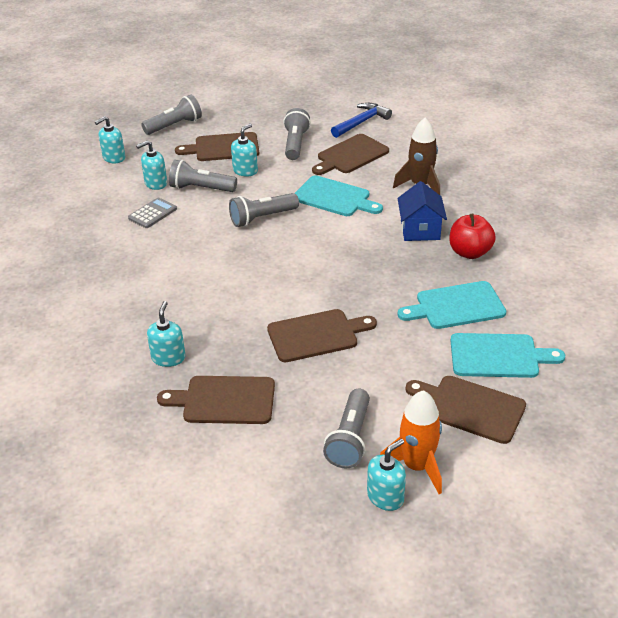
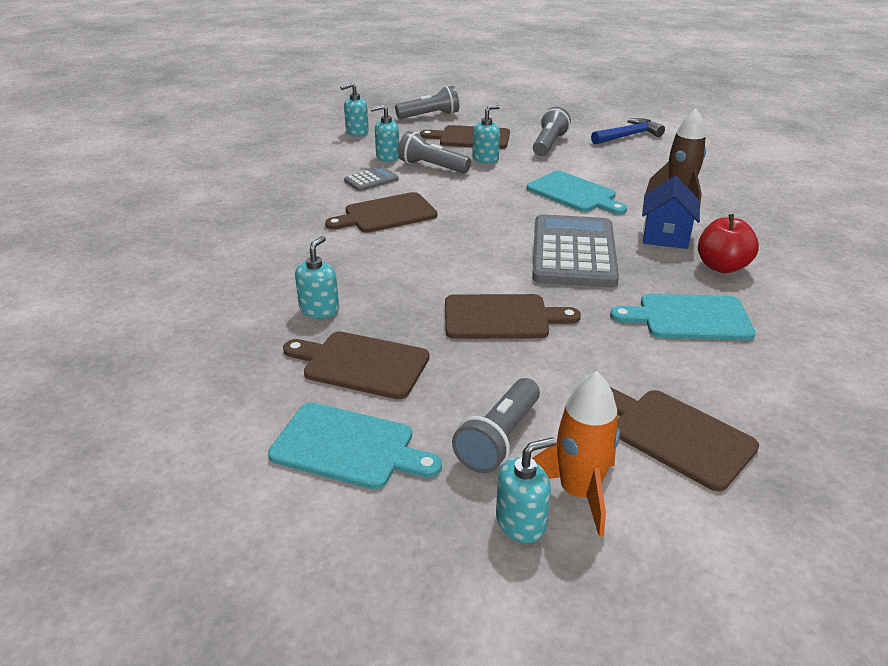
camera: 15 degrees right, 5 degrees down
(262, 218) = (485, 200): grey flashlight -> none
(350, 155) = (606, 161): brown cutting board -> brown cutting board (386, 214)
(352, 261) = (573, 252): none -> grey calculator
(499, 356) = (733, 382): turquoise cutting board -> turquoise cutting board (349, 447)

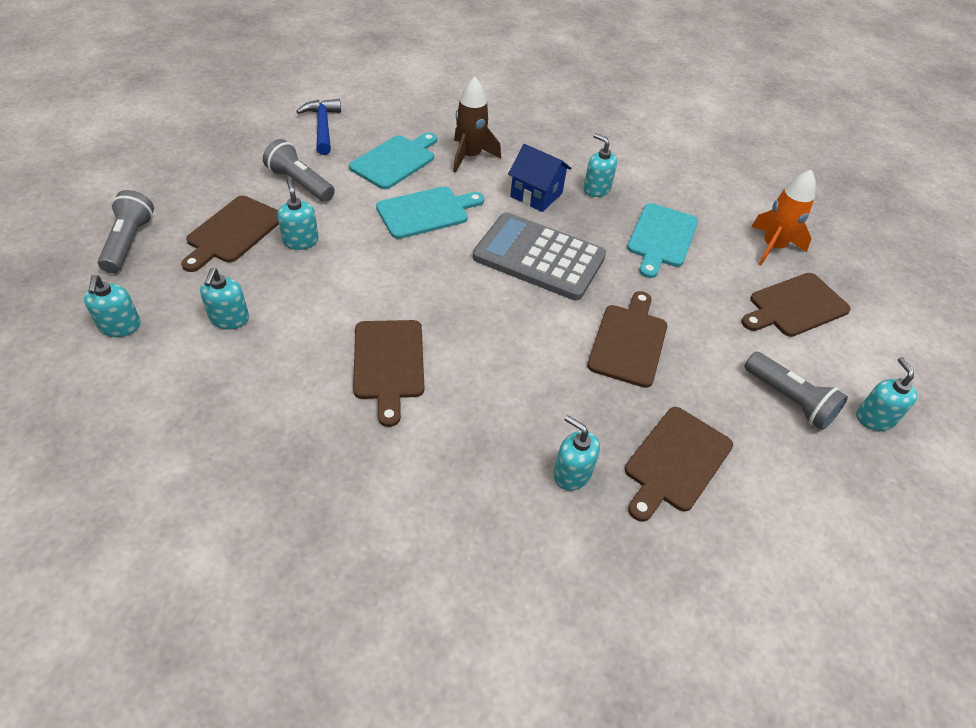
camera: 75 degrees left, 15 degrees up
(349, 447) = (789, 499): turquoise cutting board -> turquoise cutting board (395, 160)
(371, 180) = (288, 352): grey calculator -> none
(432, 167) = (289, 289): grey flashlight -> none
(578, 492) = (847, 377): orange rocket -> orange rocket (772, 247)
(722, 266) = (596, 189): red apple -> turquoise soap dispenser

